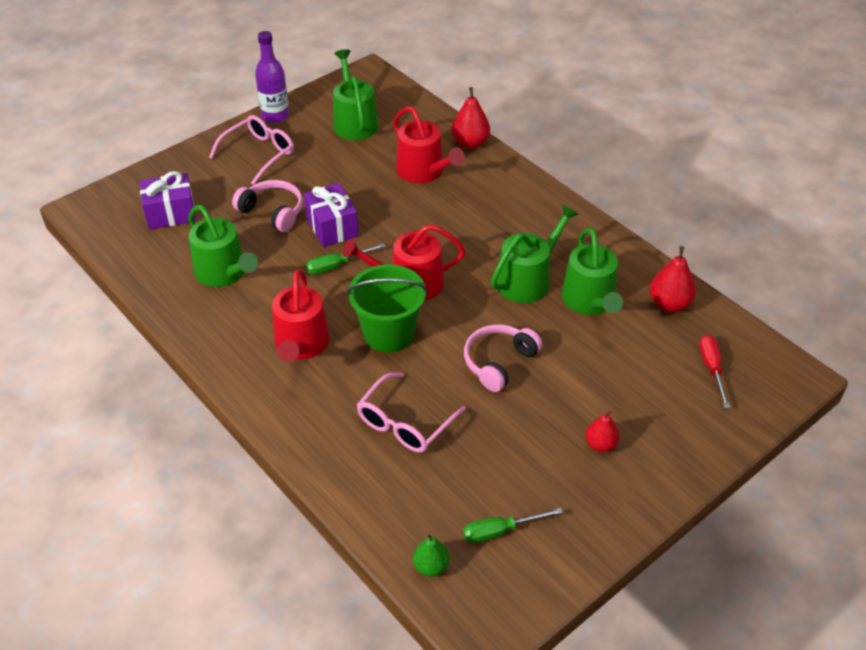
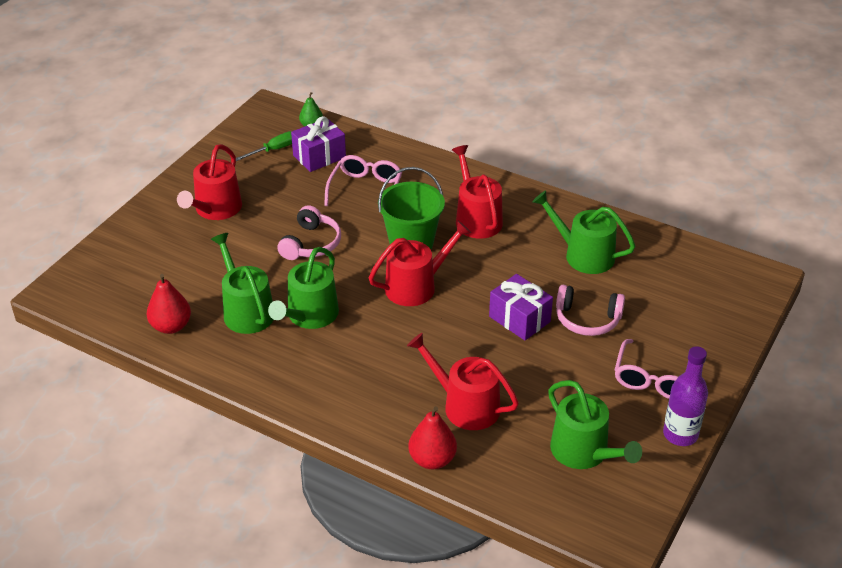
camera: 160 degrees right, 5 degrees down
(171, 213) = (680, 293): purple gift -> purple gift (319, 156)
(336, 265) = (491, 285): green screwdriver -> none
(600, 444) = (215, 209): red pear -> red watering can
(711, 368) = (130, 281): red screwdriver -> none

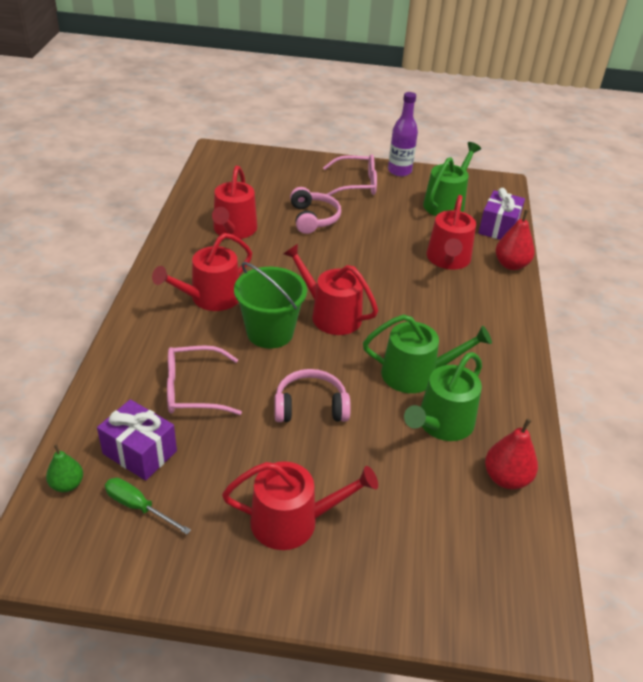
camera: 115 degrees left, 0 degrees up
(519, 319) = (335, 250): purple gift -> purple gift (498, 228)
(583, 255) = (234, 230): green watering can -> red watering can

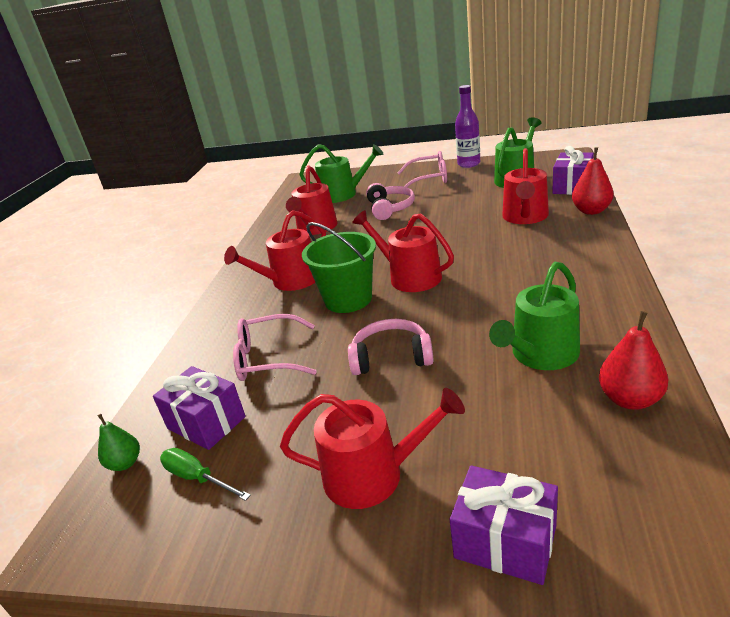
camera: 10 degrees right, 10 degrees down
(394, 588) = (505, 542): none -> purple gift
(416, 374) = (504, 313): green watering can -> green watering can (343, 194)

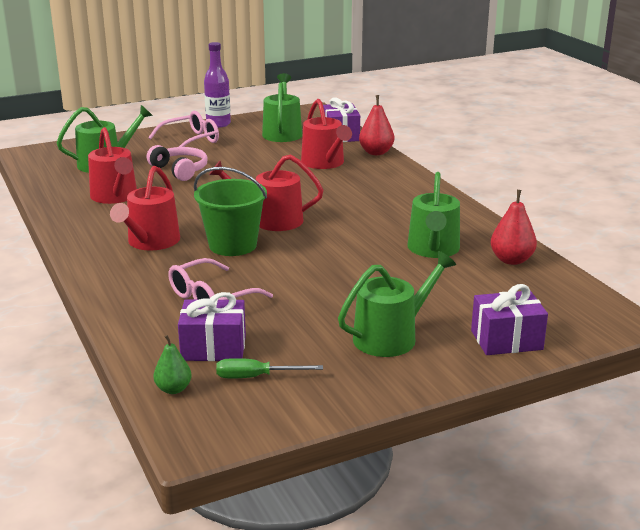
camera: 40 degrees left, 5 degrees down
(373, 475) = (391, 337): red watering can -> green watering can
(391, 357) = (323, 274): pink headphones -> none

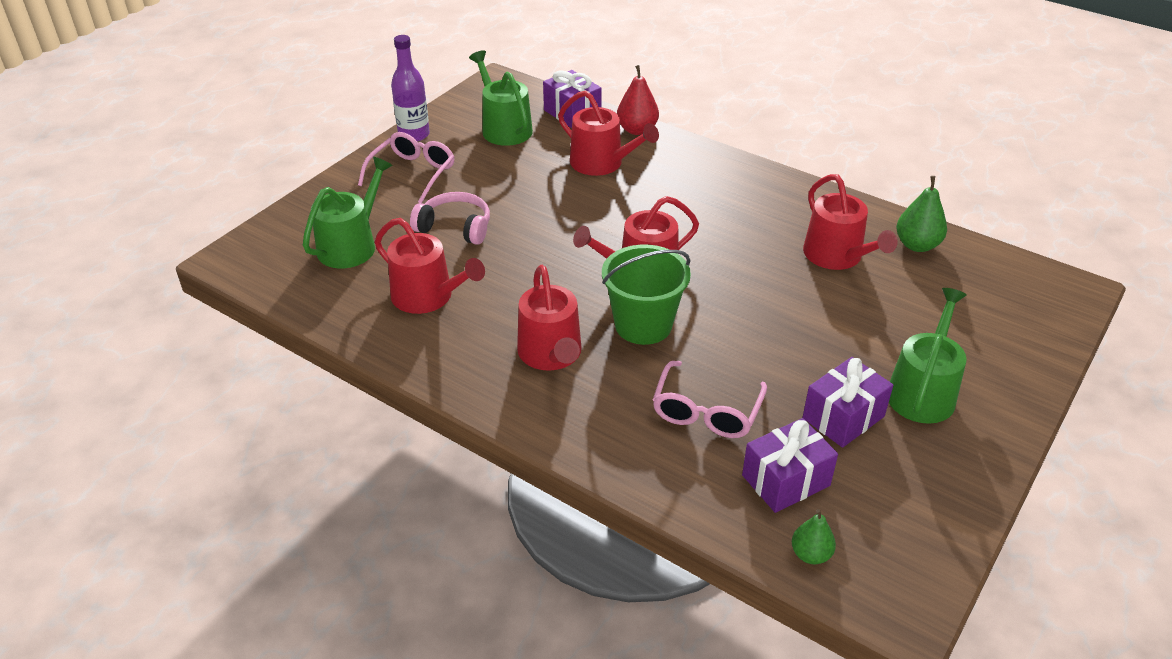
camera: 30 degrees left, 15 degrees up
(256, 377) = (865, 500): green screwdriver -> none
(433, 249) = (837, 256): green watering can -> red watering can
(506, 340) = (1016, 353): purple gift -> purple gift (843, 417)
(511, 260) = (917, 245): red pear -> green pear

